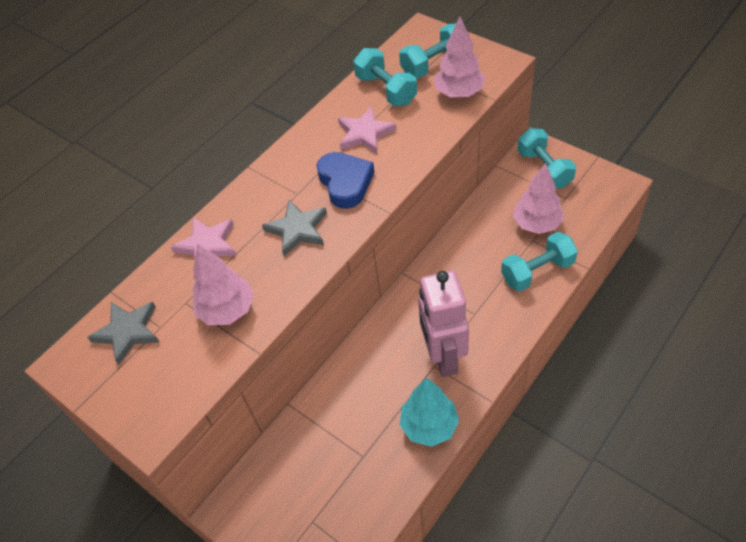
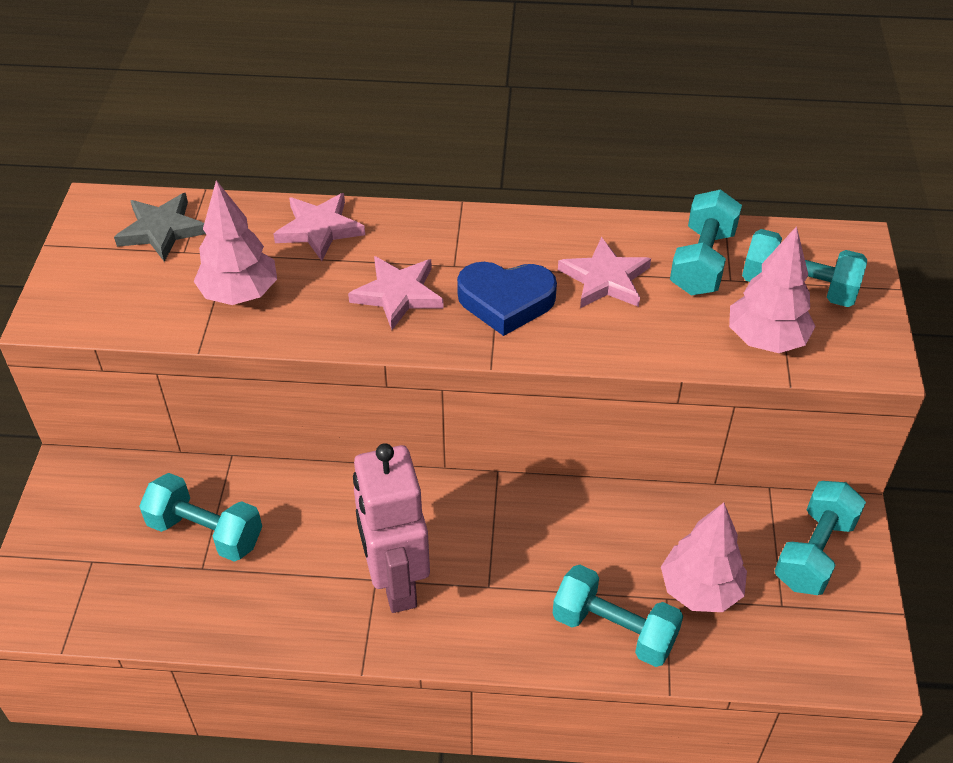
camera: 50 degrees right, 5 degrees down
(297, 229) = (398, 294): grey star -> pink star
(337, 443) = (205, 532): none -> turquoise dumbbell
(345, 183) = (506, 301): blue heart -> blue heart turned 60 degrees clockwise
(429, 426) = (283, 618): turquoise tree -> none
(443, 357) = (396, 583): pink robot -> pink robot turned 60 degrees counterclockwise

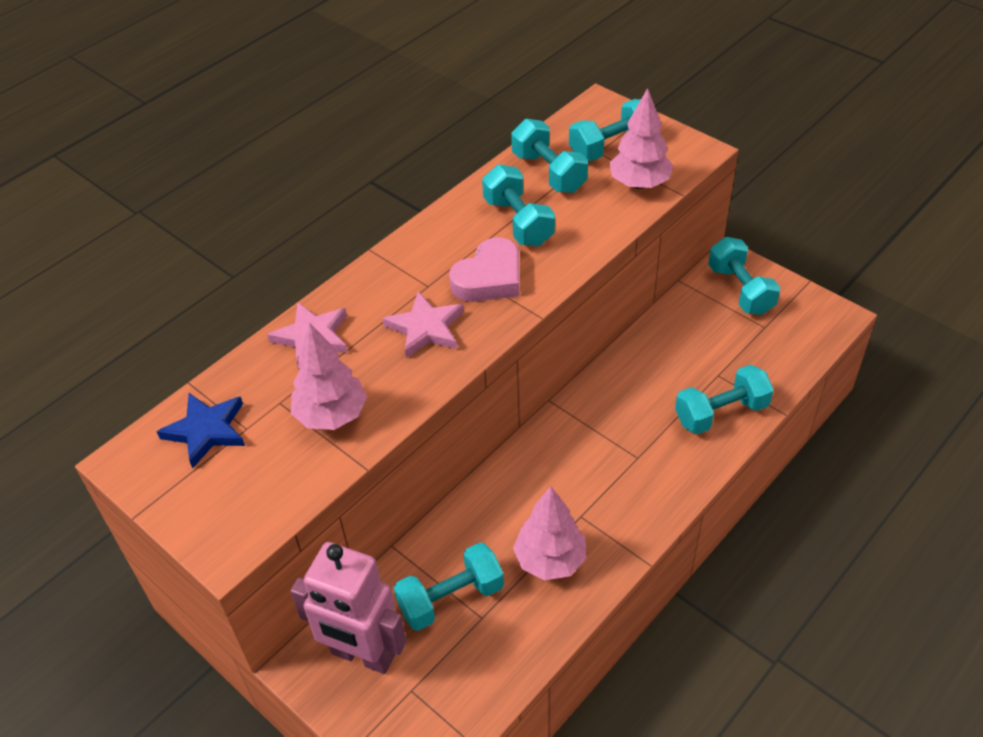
camera: 50 degrees left, 0 degrees up
(162, 230) = (206, 430): grey star -> blue star
(396, 583) = (593, 506): pink robot -> pink robot (362, 655)
(506, 301) = (489, 278): blue heart -> pink heart
(605, 279) = (518, 222): pink star -> turquoise dumbbell
(700, 590) = (725, 356): pink tree -> pink tree (550, 560)

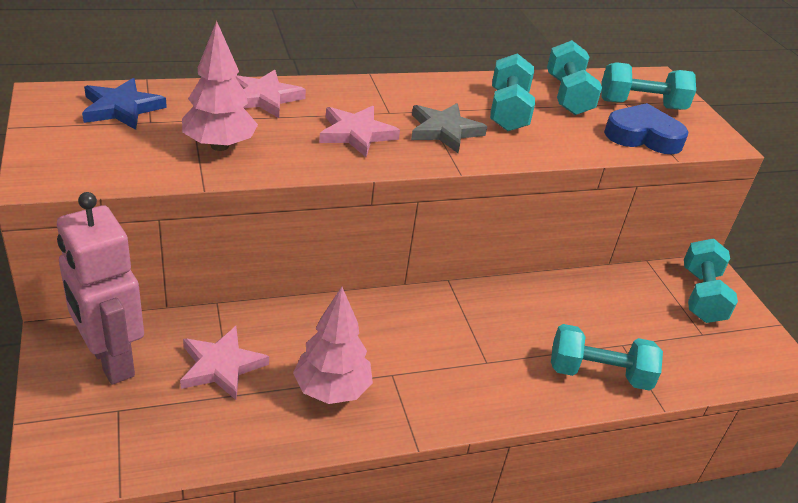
camera: 25 degrees right, 10 degrees down
(451, 598) = (221, 366): turquoise dumbbell -> pink star
(489, 278) = (444, 131): pink heart -> grey star
(639, 184) = (643, 136): pink tree -> blue heart

